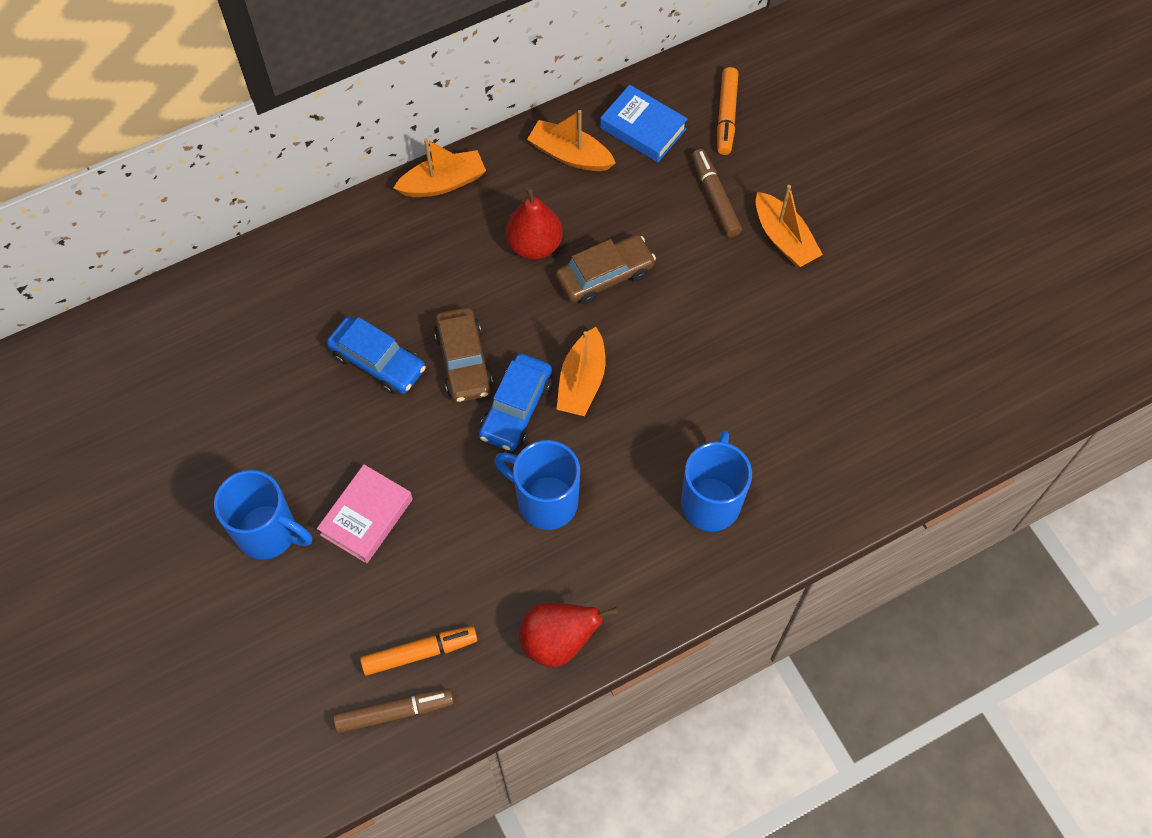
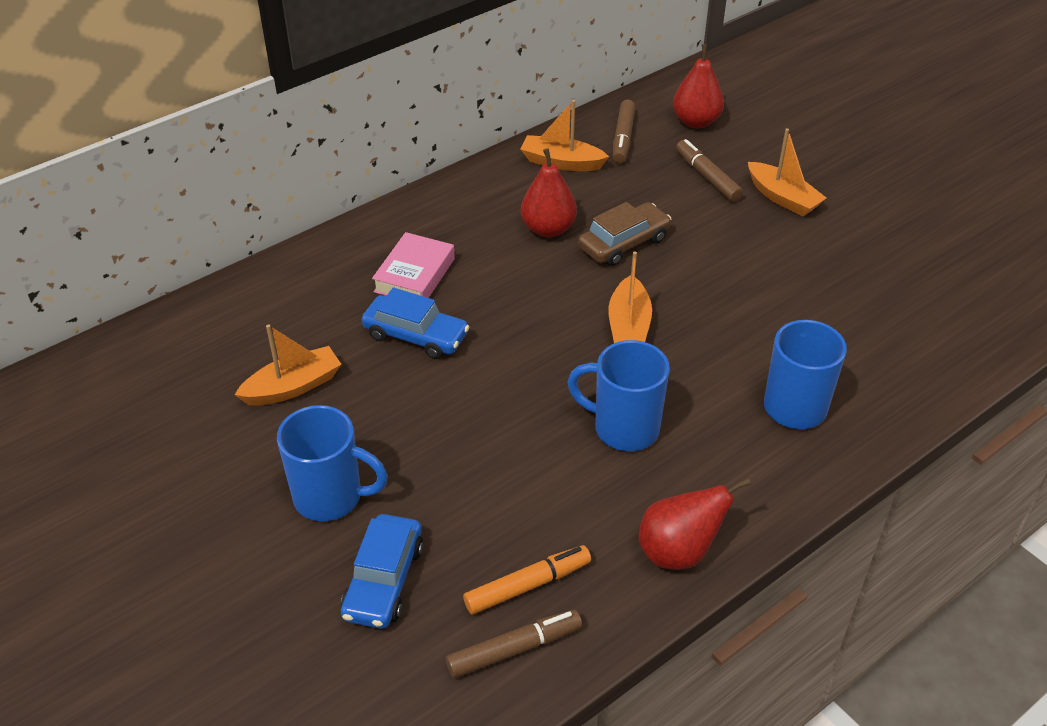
camera: 10 degrees left, 20 degrees down
(366, 517) = (436, 468): pink book -> pink book (414, 275)
(443, 183) = (446, 195): orange boat -> orange boat (293, 387)
(463, 361) = (504, 324): brown car -> none
(516, 408) = (569, 355): blue car -> blue car (383, 580)
(643, 128) = (623, 138): blue book -> brown marker
(726, 116) = (696, 122): orange marker -> red pear

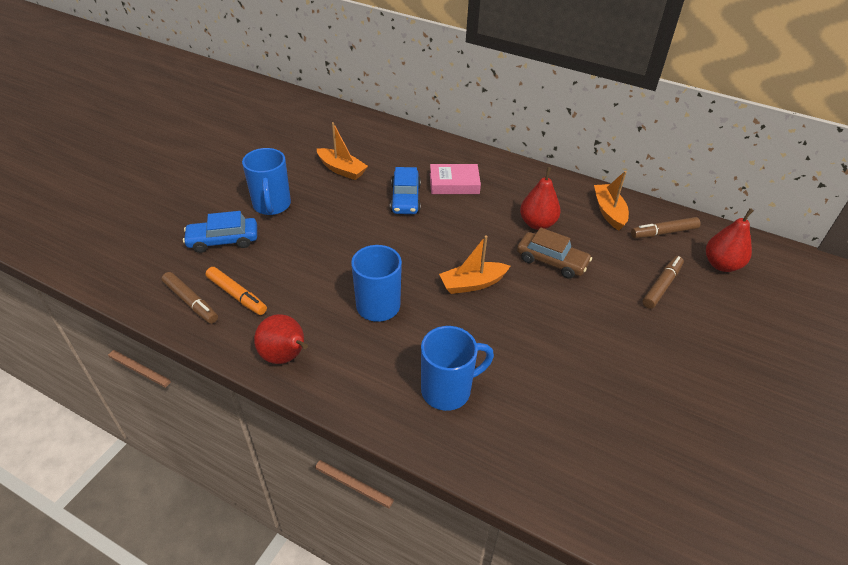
camera: 65 degrees right, 0 degrees up
(782, 198) = (676, 335): orange boat -> none

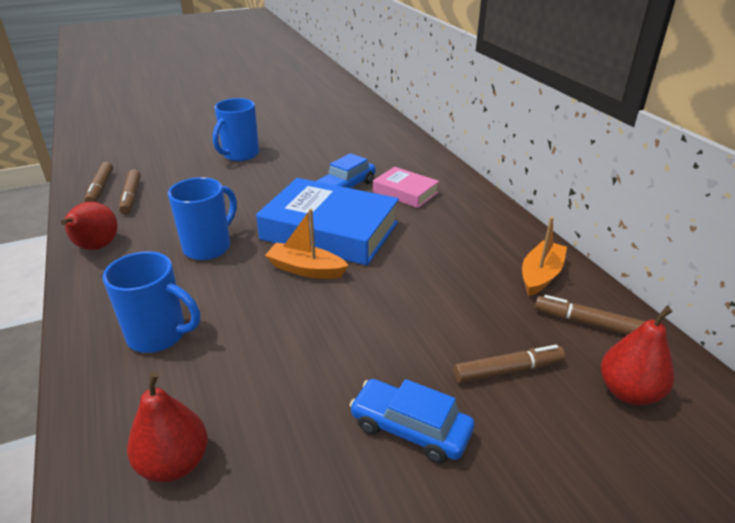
camera: 40 degrees right, 10 degrees down
(223, 240) = (177, 163): blue car -> blue car (410, 428)
(237, 295) = (131, 197): orange marker -> brown marker
(342, 170) = (325, 151): orange boat -> none
(446, 244) = (330, 231): none -> blue book
(537, 224) = (441, 252): red pear -> red pear (174, 463)
(551, 261) = (409, 288): brown car -> none

